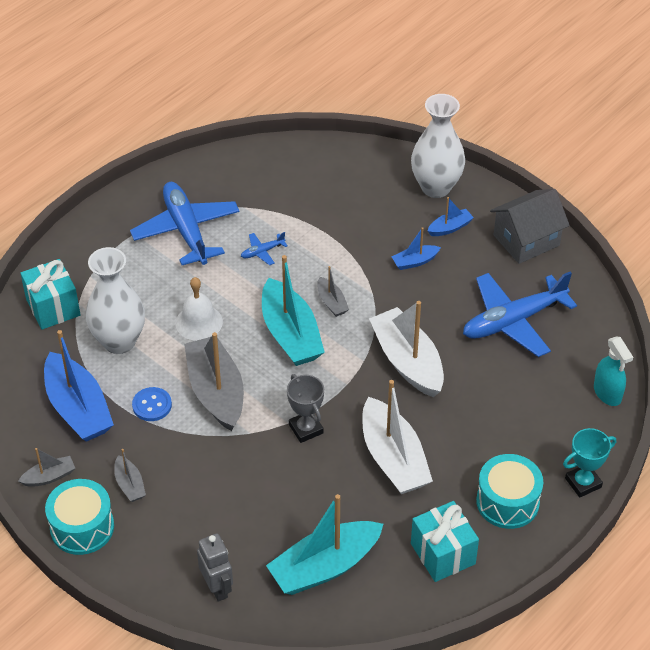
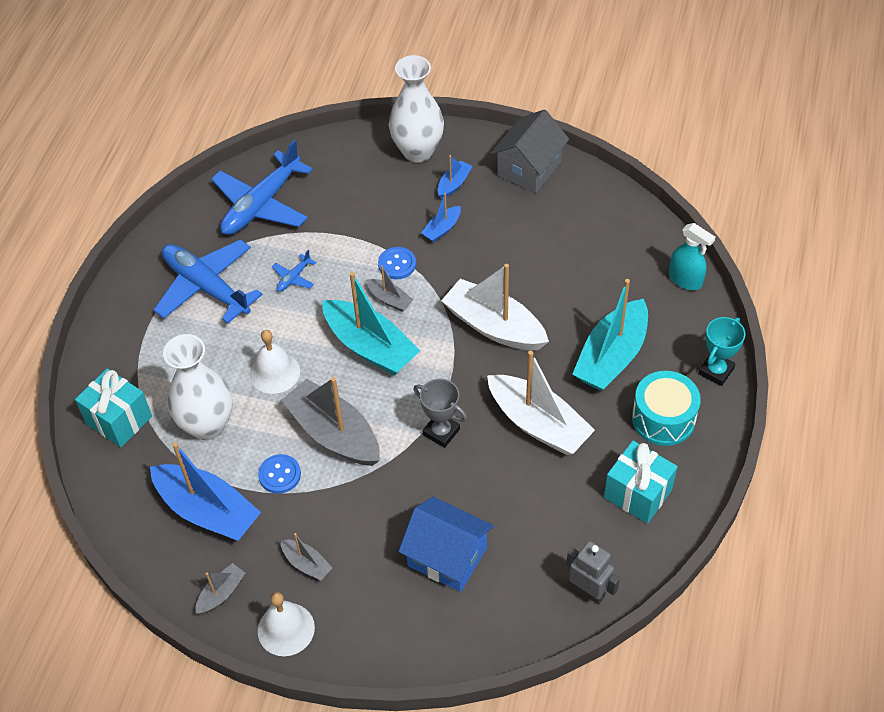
camera: 25 degrees left, 5 degrees up
(82, 527) = (286, 629): turquoise drum -> white bell
(217, 587) = (454, 625): grey robot -> grey robot (588, 591)
(246, 531) = (447, 557): none -> blue house
(324, 566) = (540, 557): turquoise boat -> turquoise boat (611, 356)
(356, 275) = (397, 264): none -> blue button
(513, 321) = (564, 248): blue plane -> blue plane (261, 205)

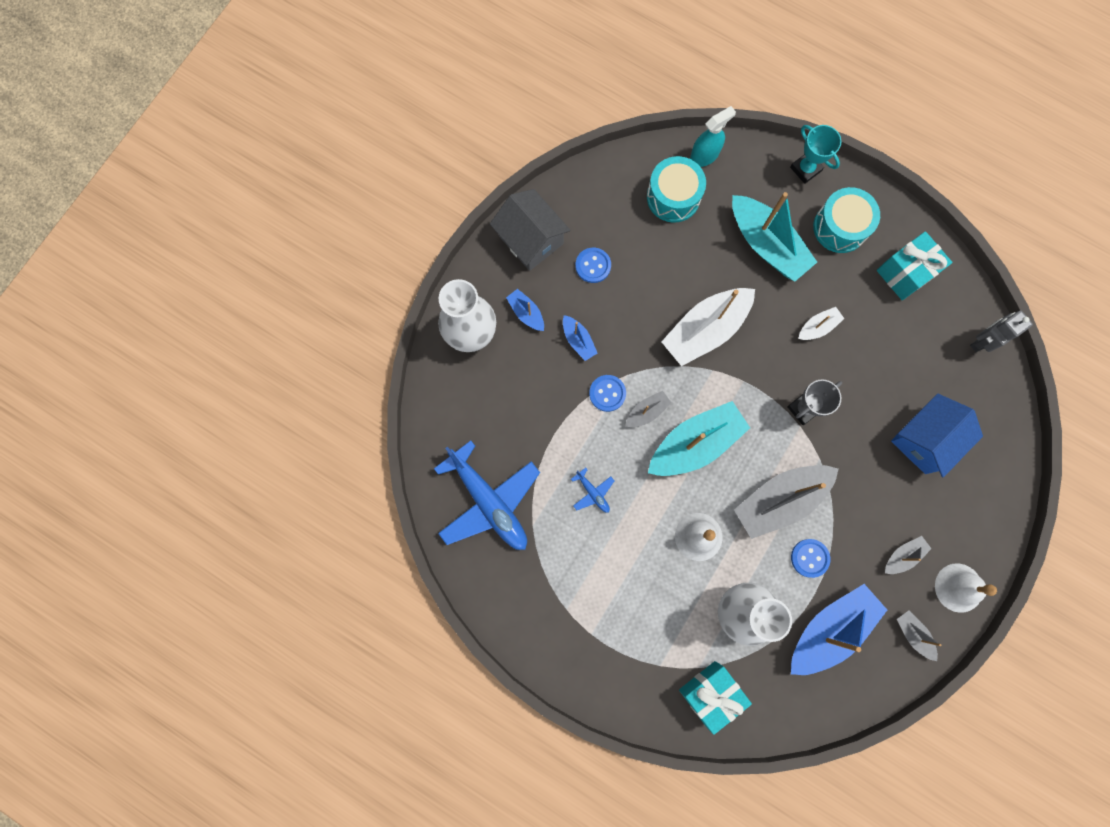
camera: 75 degrees left, 25 degrees up
(206, 287) = (576, 579): blue plane -> none
(523, 221) = (593, 266): none -> blue button
(538, 424) = (818, 327): white boat -> white boat, size x0.47
(626, 265) = (673, 197): none -> turquoise drum

